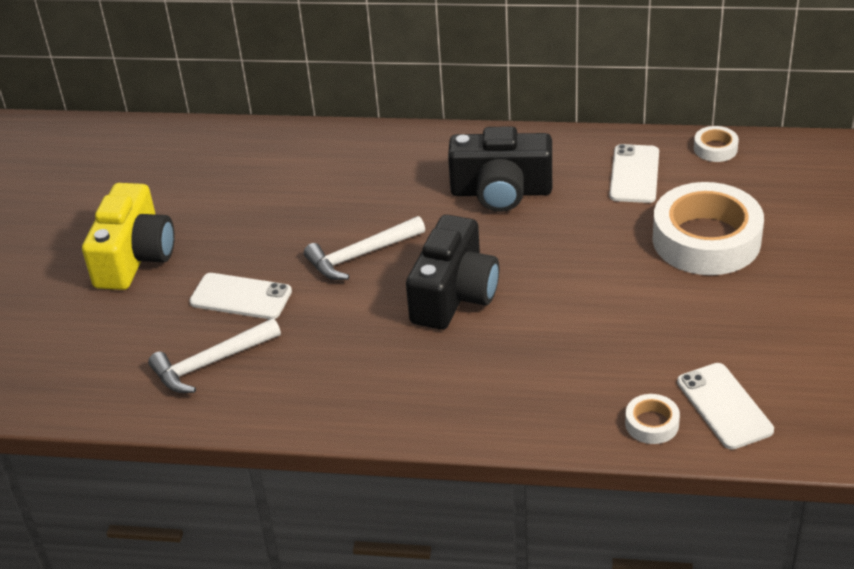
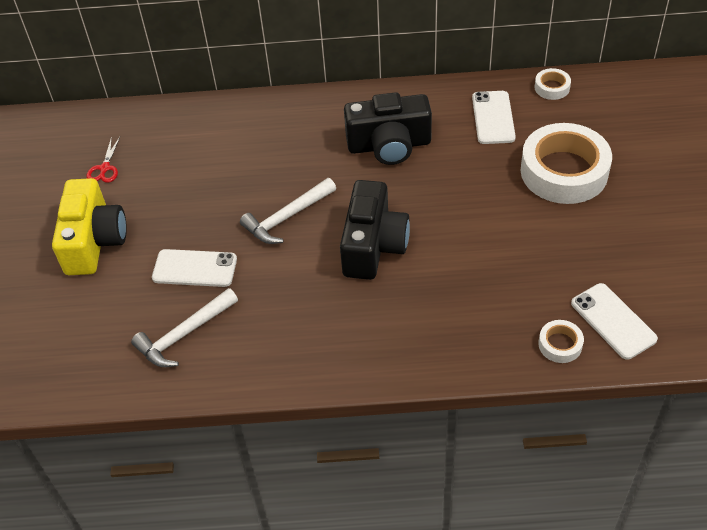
camera: 10 degrees left, 10 degrees up
(166, 184) = (105, 168): none -> red scissors

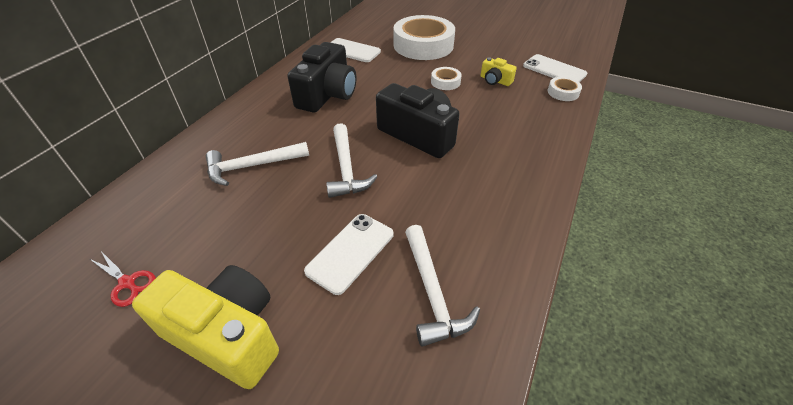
camera: 65 degrees left, 5 degrees down
(250, 157) = (253, 166): none -> white hammer
(533, 270) = (495, 81): none -> yellow camera
(552, 87) = (352, 26): white tape -> white tape (445, 82)
(613, 321) = (554, 70): white phone -> white phone turned 45 degrees clockwise

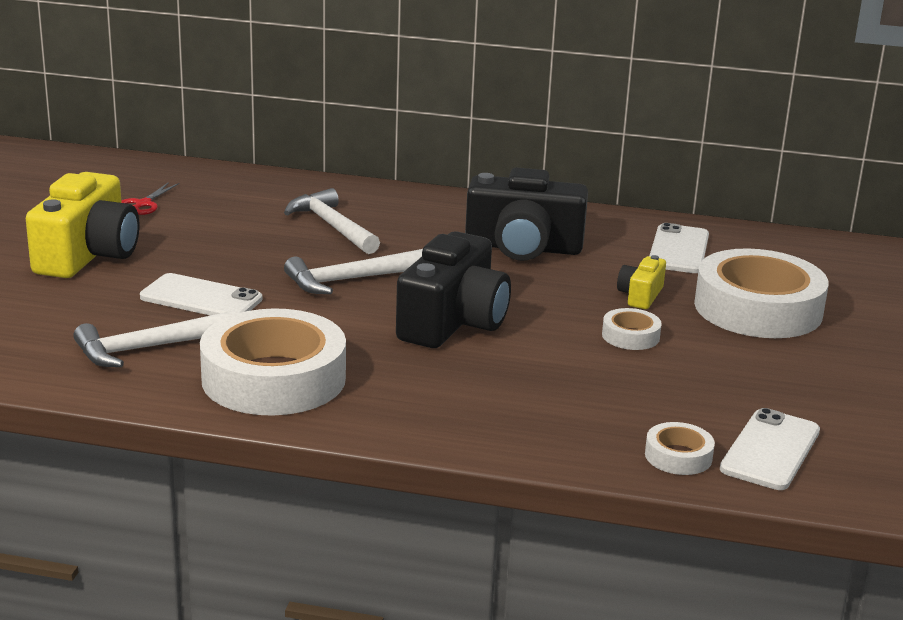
camera: 75 degrees right, 20 degrees down
(486, 222) = (274, 378): none -> white tape
(495, 81) = (672, 383): yellow camera -> yellow camera (640, 296)

